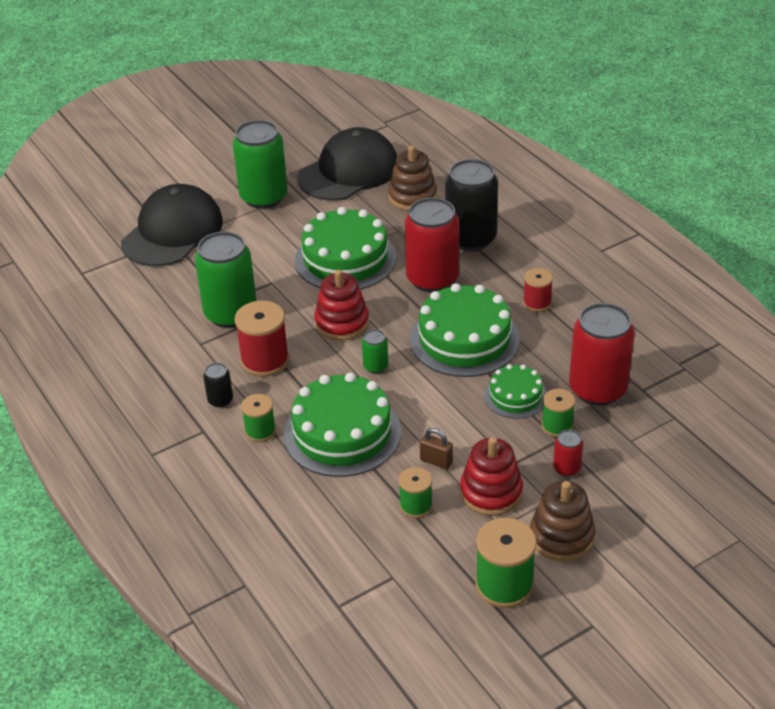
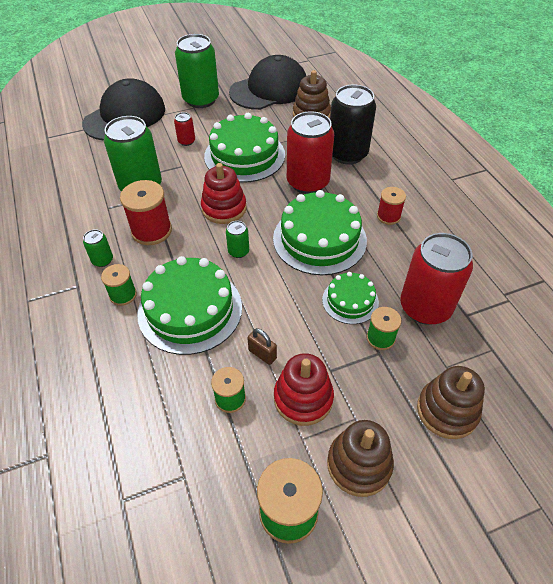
camera: 10 degrees right, 10 degrees up
(220, 400) = (102, 260): black can -> green can
(566, 468) = (380, 385): red can -> red can (186, 141)
(638, 478) = (447, 411): none -> brown stacking toy

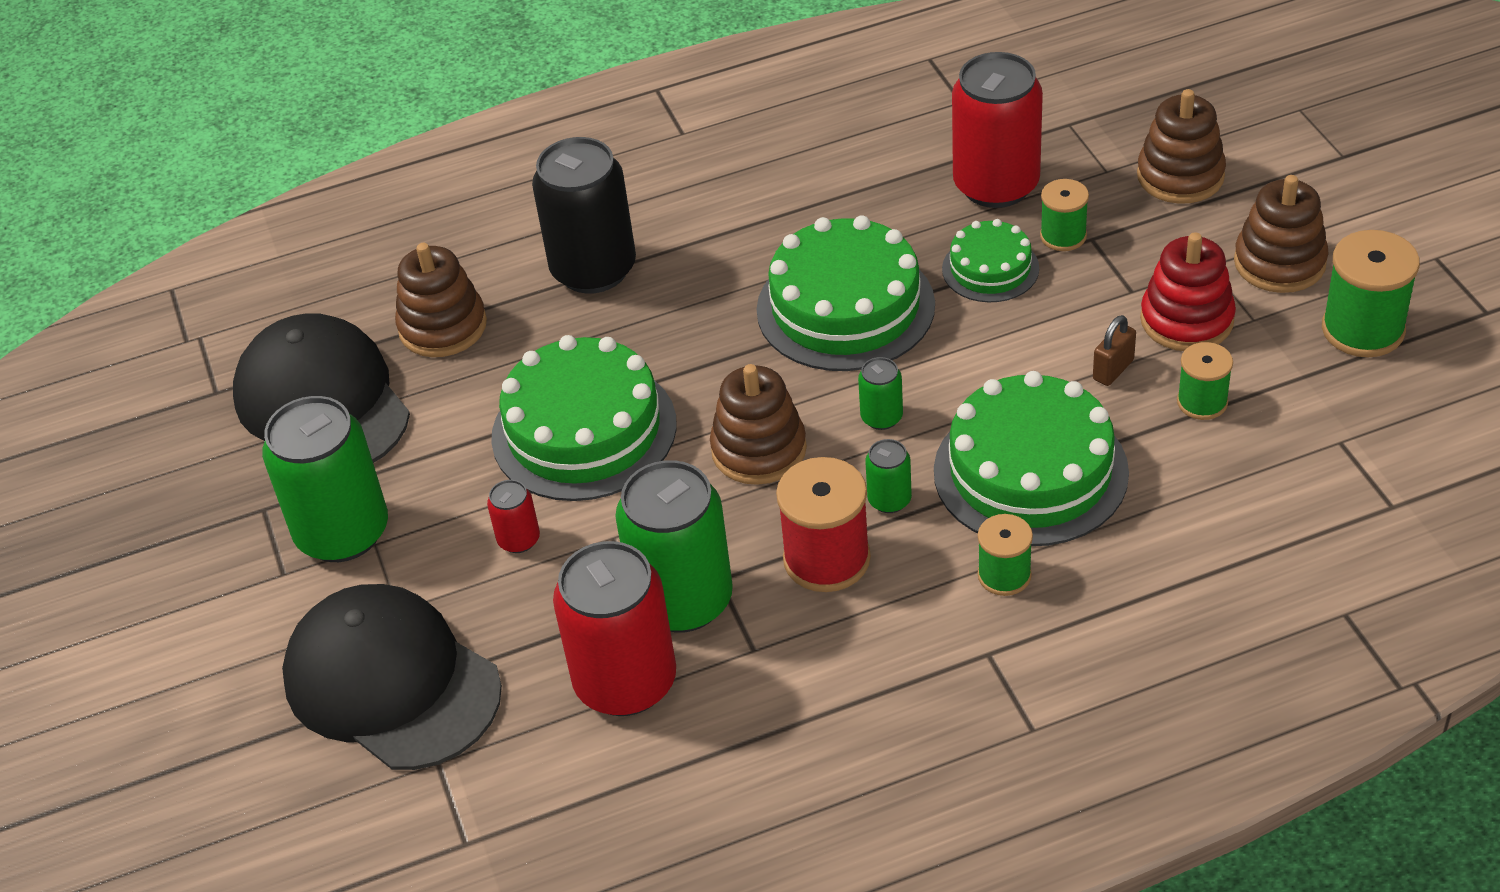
camera: 85 degrees left, 5 degrees down
(102, 260) = (915, 626): green can -> green can (889, 500)
(224, 208) = (759, 450): red stacking toy -> brown stacking toy
(307, 182) = (682, 327): red can -> red can (625, 682)
(388, 216) = (784, 218): red spool -> none

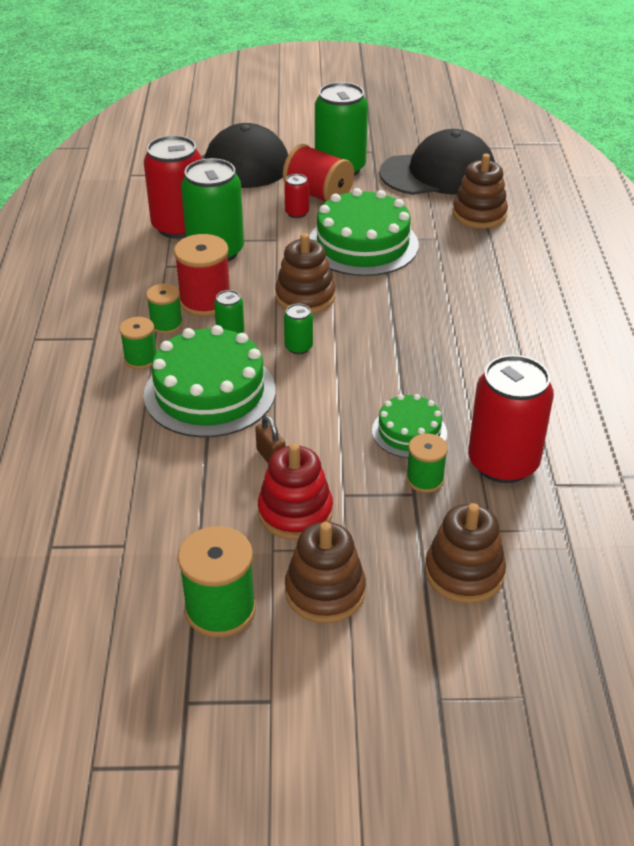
camera: 105 degrees right, 5 degrees down
(446, 532) = (318, 194): none -> red spool
(593, 269) = (502, 271): black can -> none
(845, 307) = (408, 358): green cake -> none
(1202, 402) = (211, 489): green spool -> green spool (166, 324)

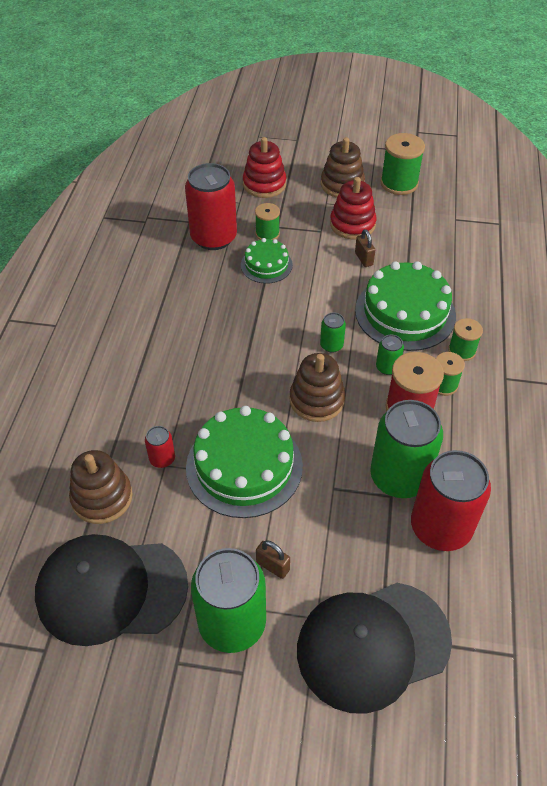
camera: 170 degrees left, 10 degrees up
(297, 213) = (304, 532): red can -> red can (162, 459)
(318, 194) = (273, 566): red spool -> brown padlock
(464, 573) = (264, 184): brown stacking toy -> red stacking toy

